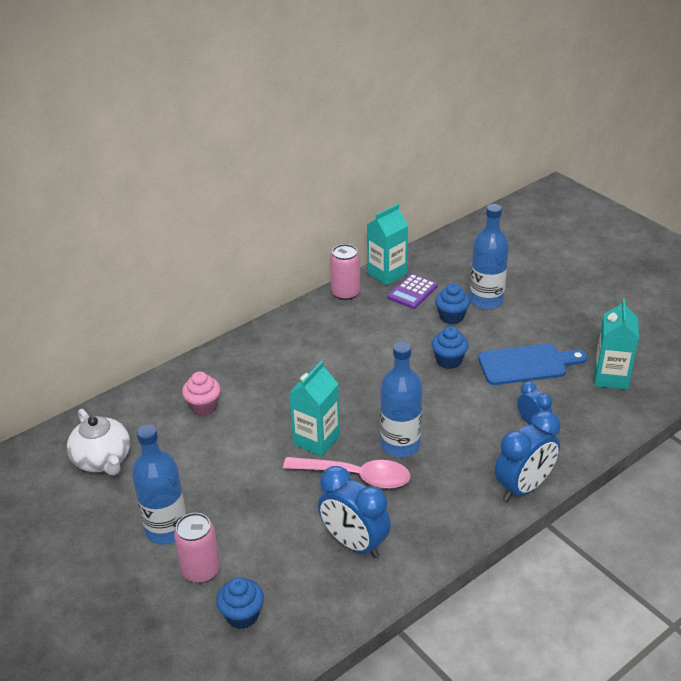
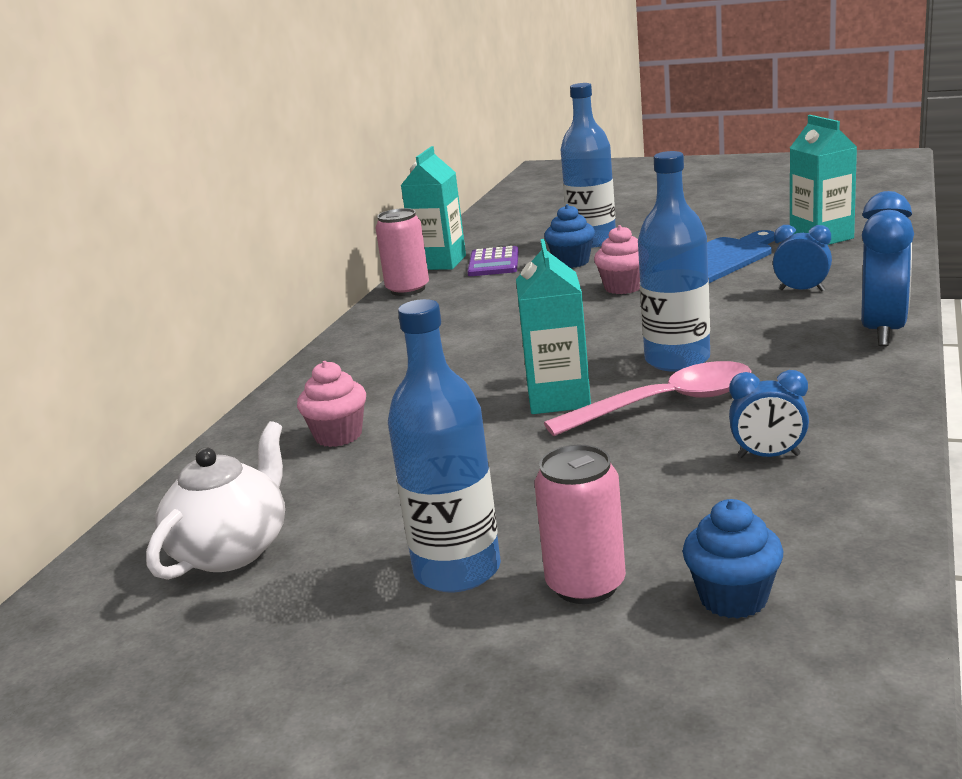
camera: 30 degrees left, 15 degrees down
(103, 460) = (232, 549): white teapot -> white teapot turned 90 degrees counterclockwise
(354, 543) = (768, 456): blue clock -> blue clock, size x0.56
(449, 360) = (623, 287): blue cupcake -> pink cupcake

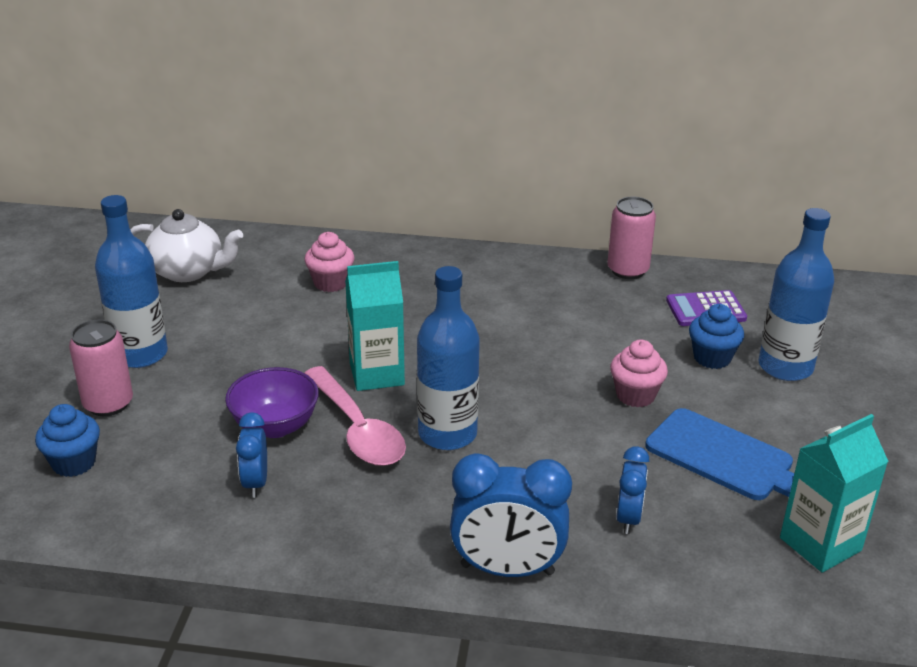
camera: 75 degrees right, 10 degrees up
(440, 262) = (705, 278): turquoise carton -> none
(655, 452) = (275, 426): none -> purple bowl

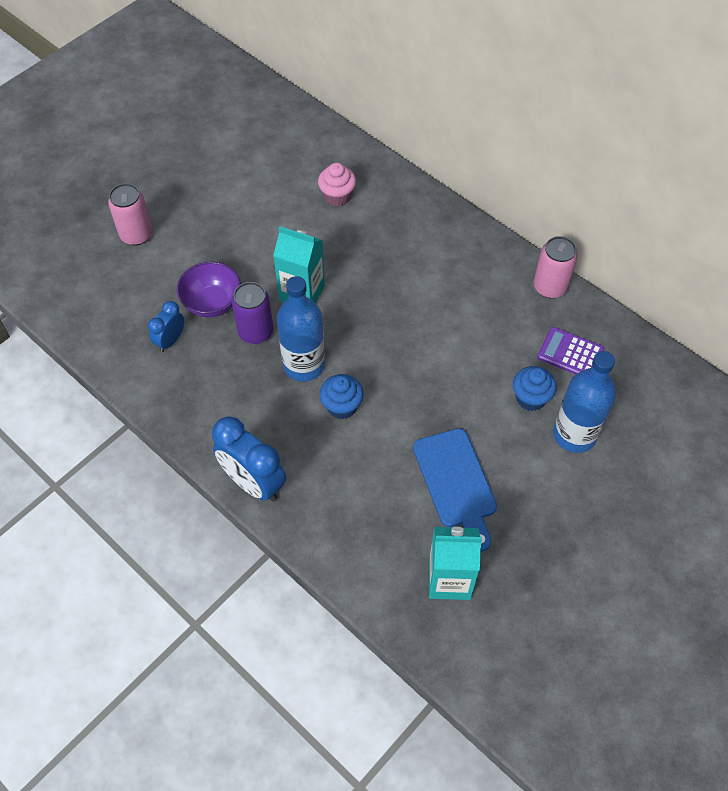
camera: 35 degrees right, 25 degrees up
(74, 463) = (90, 271): blue cupcake -> blue cupcake (342, 406)
(140, 354) = (180, 202): blue bottle -> none
(188, 271) = (258, 141): white teapot -> none
(358, 429) = (255, 332): pink spoon -> purple can
(628, 518) = (353, 490): blue clock -> none
(635, 395) = (447, 400): pink cupcake -> none

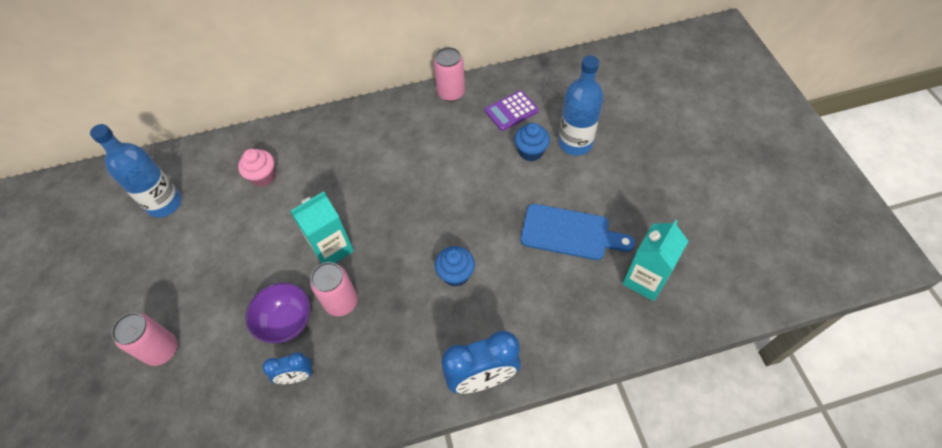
camera: 55 degrees left, 0 degrees up
(170, 340) = (297, 376): blue clock -> blue clock turned 75 degrees counterclockwise
(255, 332) = (341, 302): purple can -> pink can
(304, 365) = (399, 282): blue bottle -> blue bottle (165, 203)

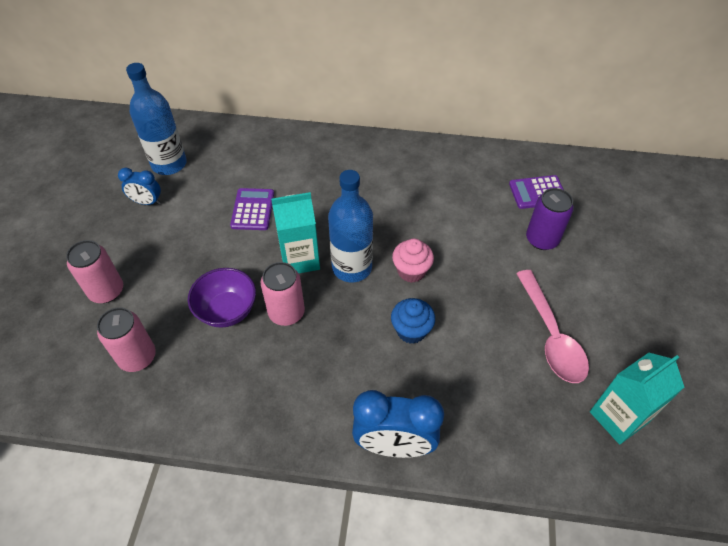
camera: 20 degrees right, 5 degrees down
(263, 176) = (266, 171): pink cupcake -> pink cupcake (411, 271)
(267, 218) = (252, 209): none -> purple calculator
(297, 376) = (213, 365): blue clock -> blue clock (147, 202)
(451, 93) = (481, 155): pink can -> pink can (137, 357)
(531, 152) = (542, 239): blue cupcake -> purple can
(570, 233) = (551, 336): blue cutting board -> pink spoon
(575, 143) = (594, 247): blue bottle -> blue bottle (352, 267)

